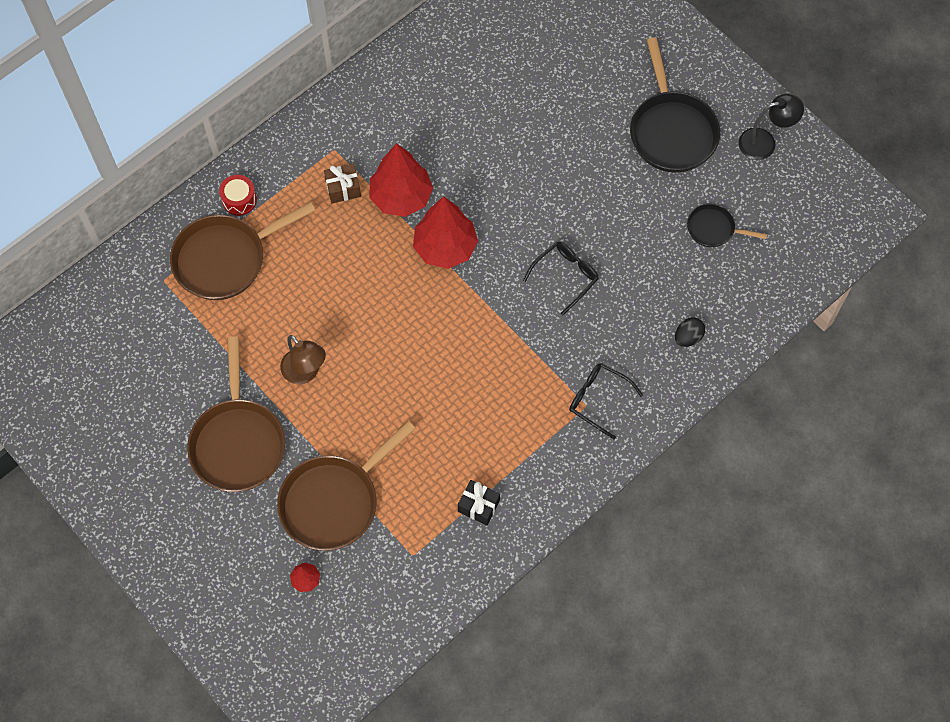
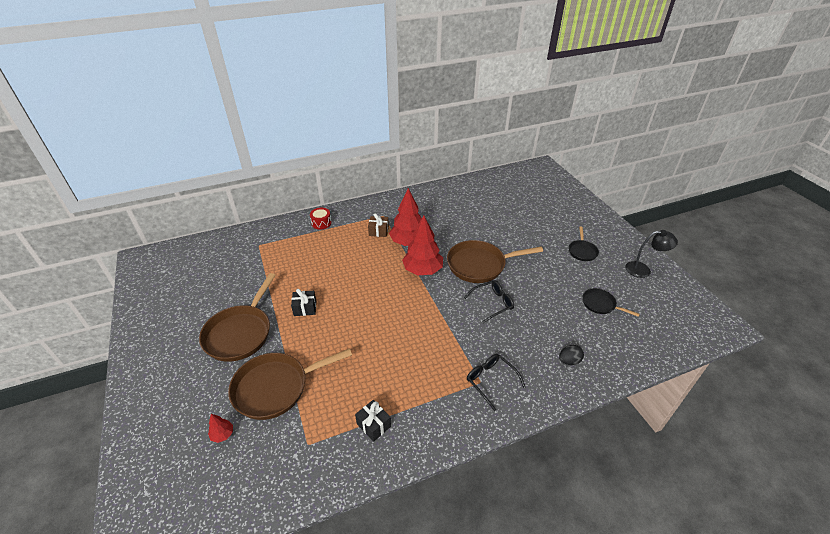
camera: 20 degrees right, 25 degrees down
(225, 259) = (297, 244): brown pan -> brown pan (480, 265)
(305, 373) = (305, 308): brown lamp -> black gift
(671, 131) = (582, 251): black pan -> black pan, size x0.52

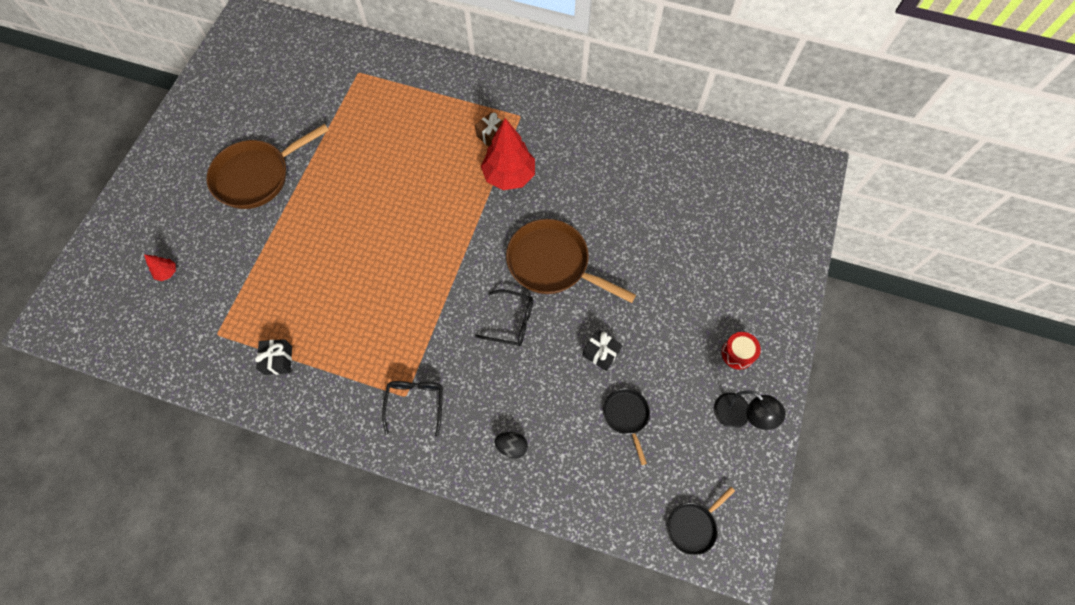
camera: 40 degrees right, 25 degrees up
(276, 387) = (238, 259): brown pan -> none
(305, 308) = (332, 189): black gift -> black gift (601, 353)
(321, 223) = (445, 82): red drum -> red drum (737, 353)
(422, 270) = (485, 225): red tree -> none
(582, 251) = (695, 335): black pan -> black pan (693, 526)

